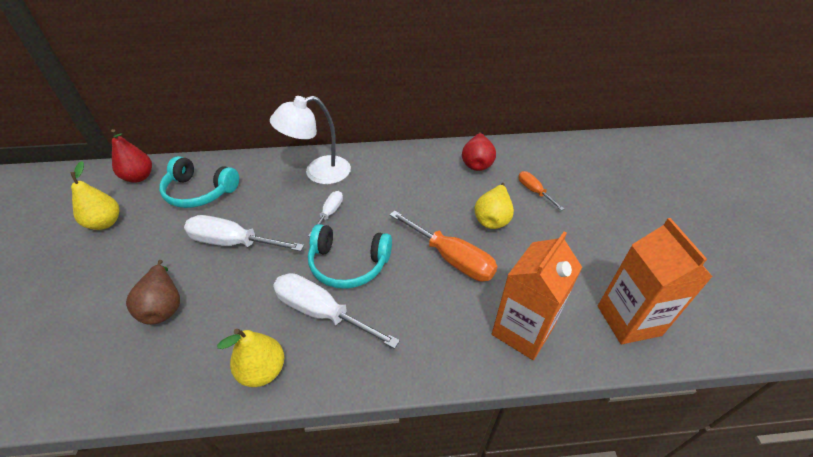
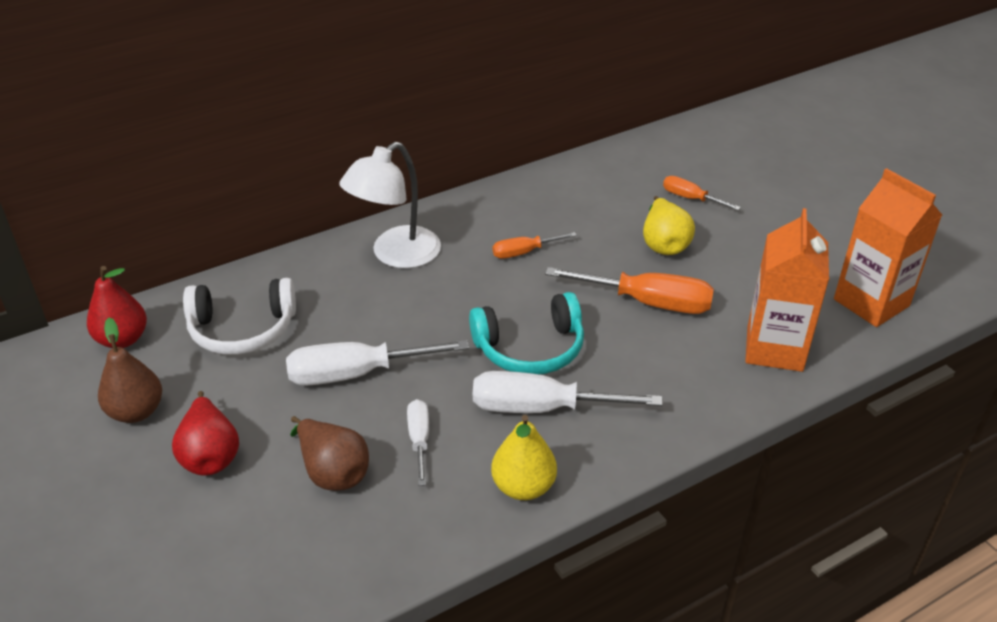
camera: 25 degrees left, 5 degrees down
(105, 223) = (136, 411): yellow pear -> brown pear
(199, 192) = (242, 330): turquoise headphones -> white headphones
(329, 213) = (456, 300): white screwdriver -> white screwdriver (419, 440)
(395, 195) = (524, 252): none -> orange screwdriver
(477, 163) = (598, 184): red pear -> red pear (210, 455)

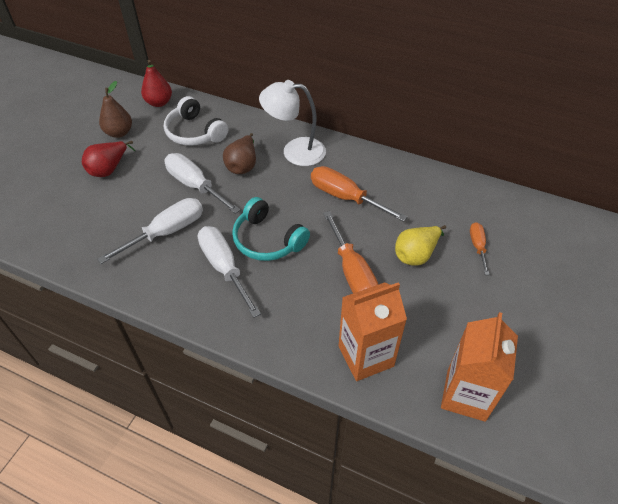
camera: 55 degrees right, 10 degrees up
(332, 472) = (125, 213): brown pear -> brown pear (243, 165)
(419, 440) = (166, 232): white screwdriver -> white screwdriver, size x1.81
(523, 487) = (161, 289): yellow pear -> none
(524, 252) = (345, 197): orange screwdriver -> orange screwdriver, size x1.81

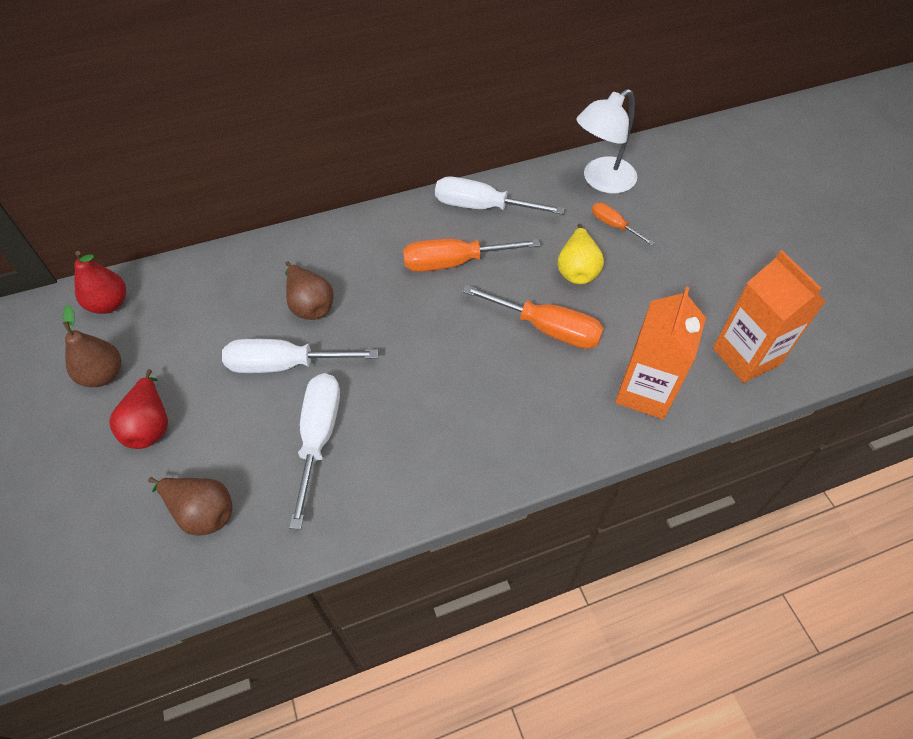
camera: 45 degrees left, 5 degrees up
(81, 224) = (202, 512): none -> brown pear
(194, 132) = (204, 308): white headphones -> none
(224, 268) = (427, 422): white screwdriver -> white screwdriver (482, 207)
(267, 240) = (434, 361): turquoise headphones -> none
(295, 151) = (346, 251): white lamp -> white lamp (601, 181)

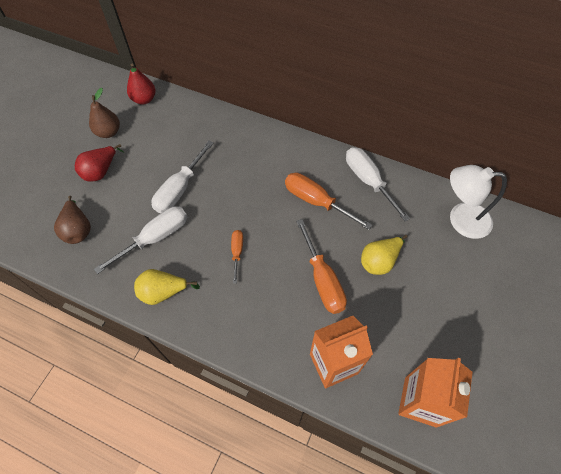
camera: 45 degrees right, 5 degrees up
(284, 365) = (180, 189): white screwdriver -> white screwdriver turned 105 degrees counterclockwise
(310, 305) = (222, 167): brown pear -> none
(399, 482) = (163, 292): none -> yellow pear
(614, 225) = (434, 253): orange screwdriver -> orange screwdriver (237, 252)

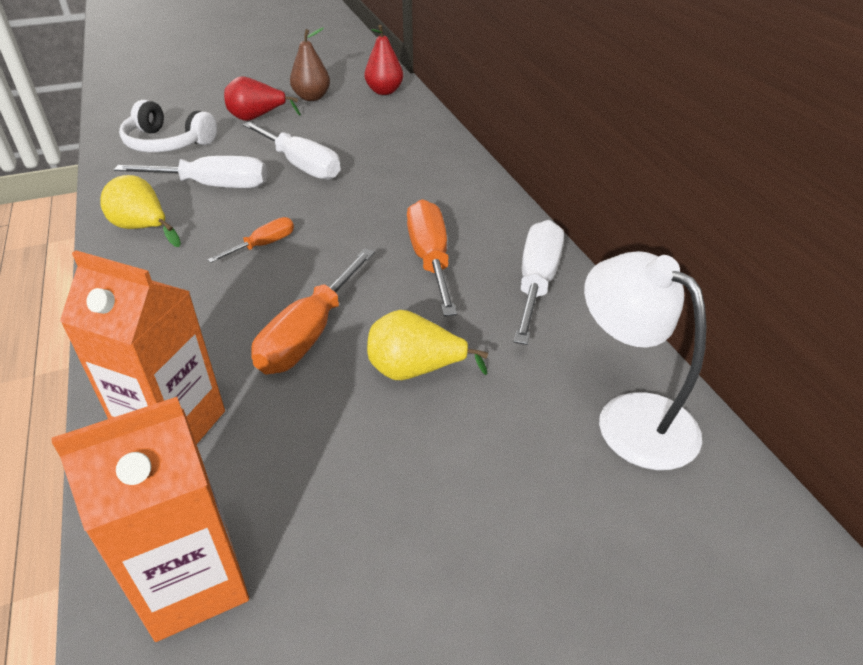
camera: 45 degrees right, 20 degrees down
(78, 229) = (167, 143): brown pear -> white headphones
(180, 189) = (301, 165): white screwdriver -> white screwdriver turned 120 degrees counterclockwise

